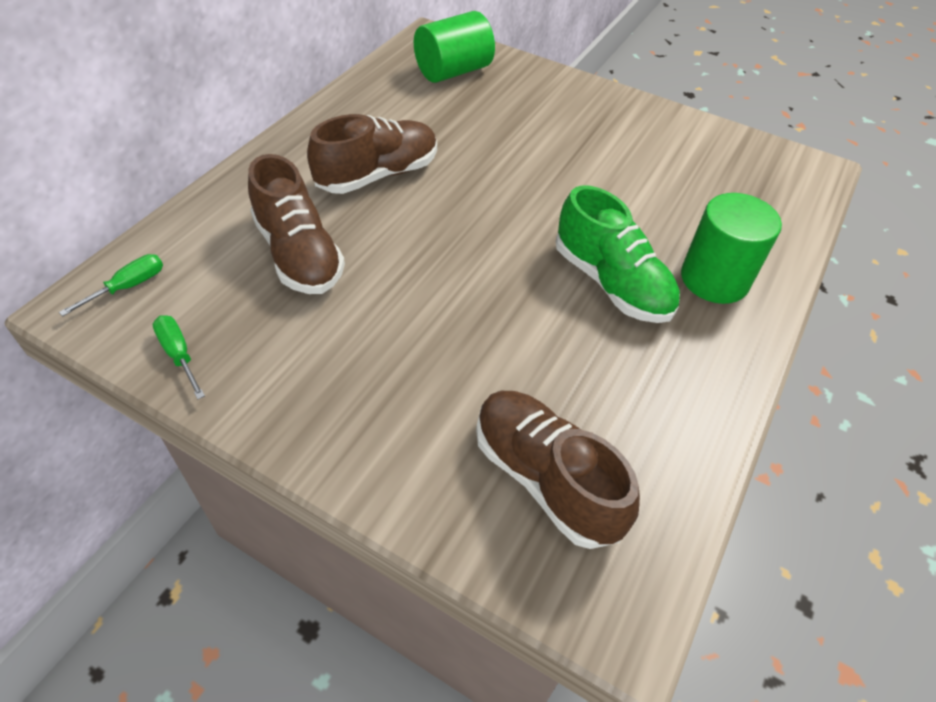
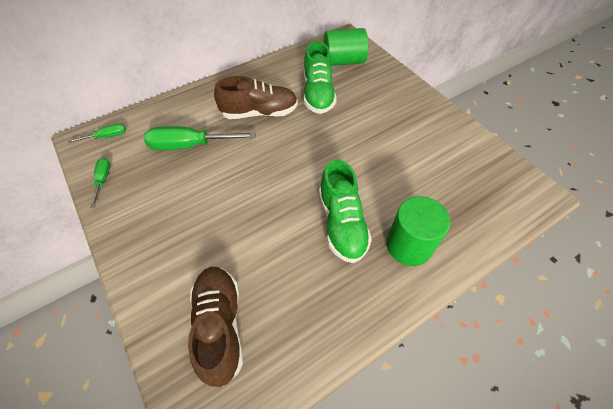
camera: 30 degrees right, 5 degrees up
(298, 254) = (190, 145): brown shoe -> green screwdriver
(449, 125) = (318, 94): none -> green shoe

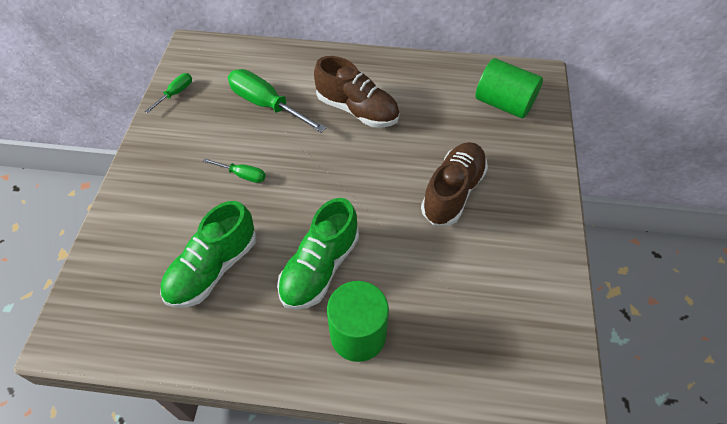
camera: 40 degrees right, 0 degrees up
(106, 137) = (212, 55): green screwdriver -> green screwdriver (242, 175)
(220, 326) = (143, 275): brown shoe -> brown shoe (453, 192)
(318, 94) = (435, 124): green shoe -> green shoe (213, 268)

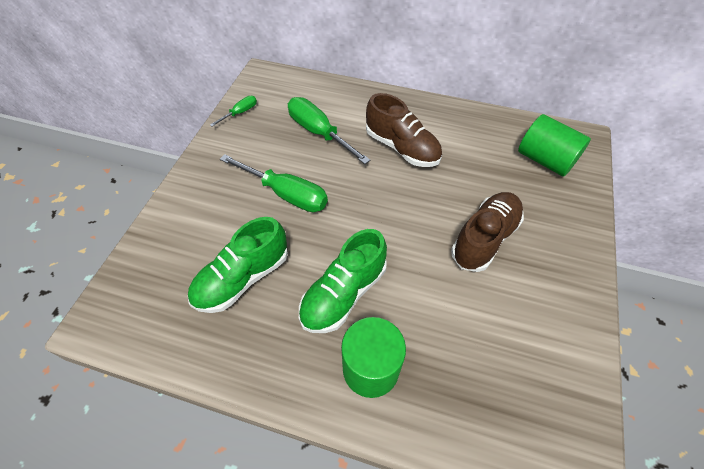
camera: 10 degrees right, 0 degrees up
(242, 175) = (285, 194): green screwdriver -> green screwdriver, size x1.96

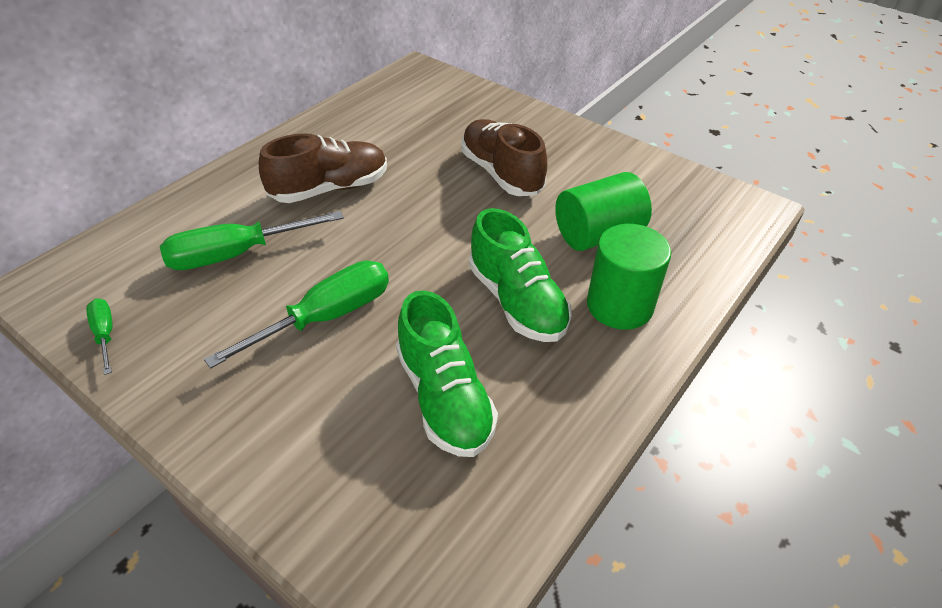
camera: 70 degrees left, 10 degrees down
(545, 160) = (428, 100): green cylinder -> green cylinder (597, 234)

